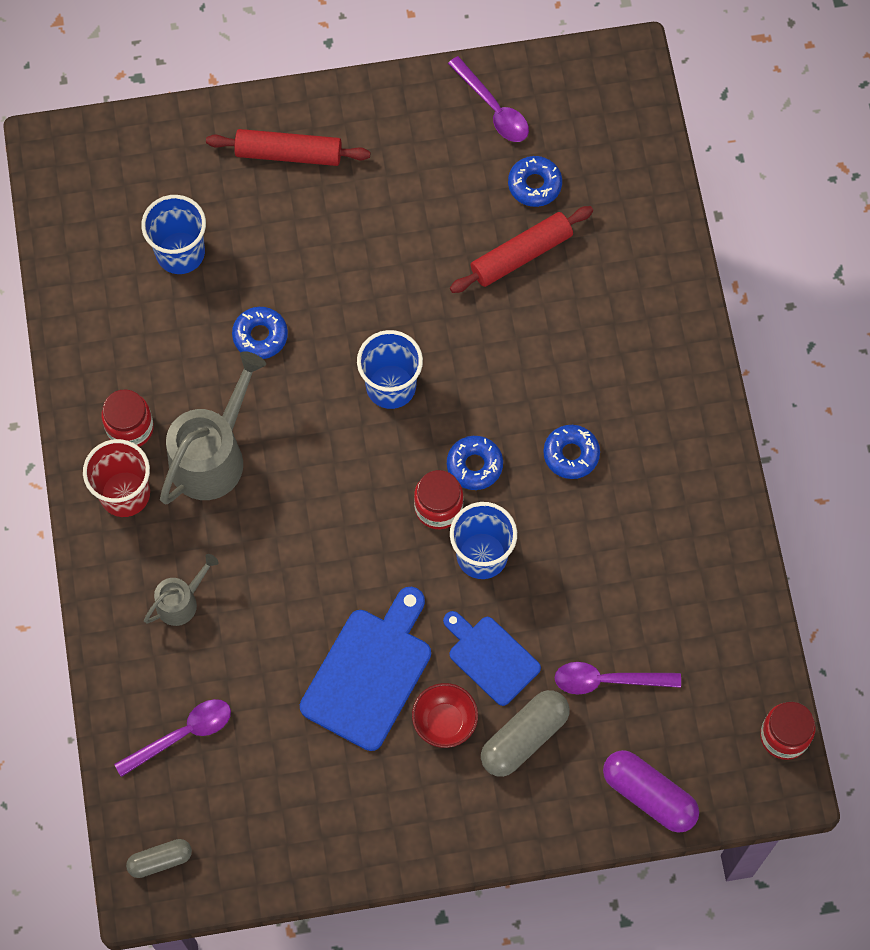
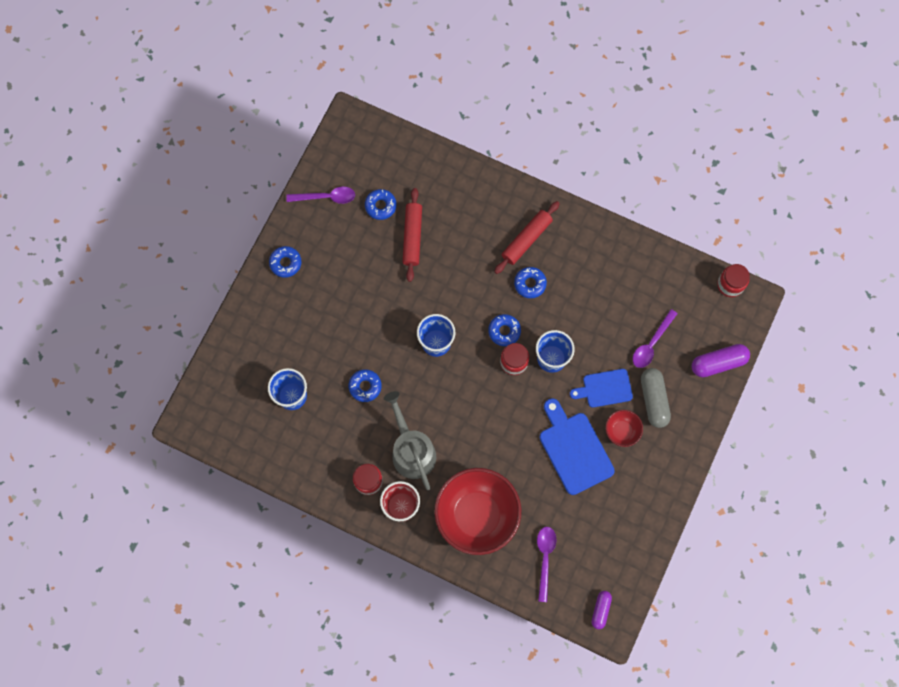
camera: 55 degrees left, 5 degrees up
(160, 860) = (600, 610): grey capsule -> purple capsule
(181, 602) = (477, 515): grey watering can -> red bowl
(289, 153) = (277, 308): red rolling pin -> red rolling pin (526, 239)
(360, 121) = (285, 263): none -> blue donut

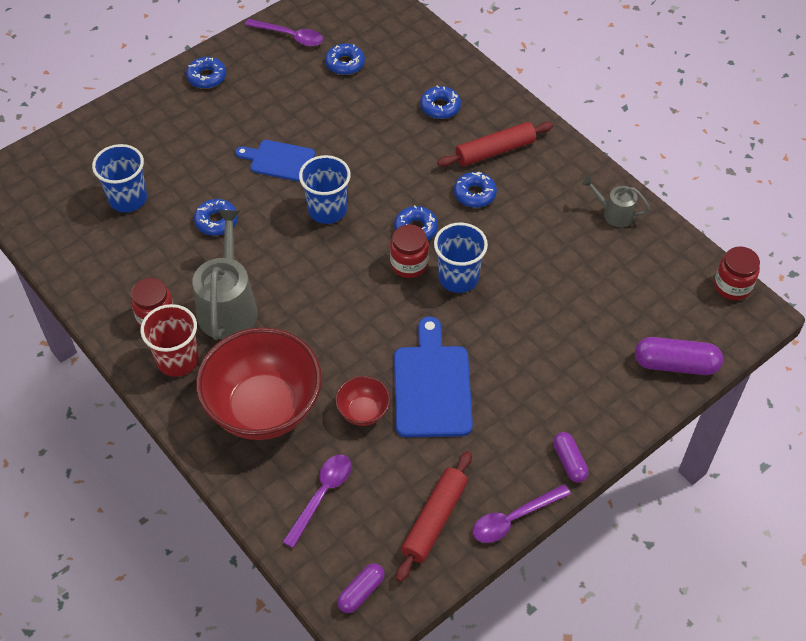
camera: 25 degrees right, 20 degrees down
(412, 237) = (363, 102): red rolling pin -> red rolling pin (434, 519)
(469, 216) = (440, 107): none -> blue donut
(604, 388) = (509, 335): blue cutting board -> blue cutting board (279, 160)
(621, 431) = (506, 390): red bowl -> red bowl (363, 412)
(630, 258) = (614, 214): none -> grey watering can
(651, 343) = (596, 310): purple spoon -> purple spoon (514, 518)
(653, 400) = (567, 372): grey capsule -> none
(682, 464) = (569, 462): none -> purple capsule

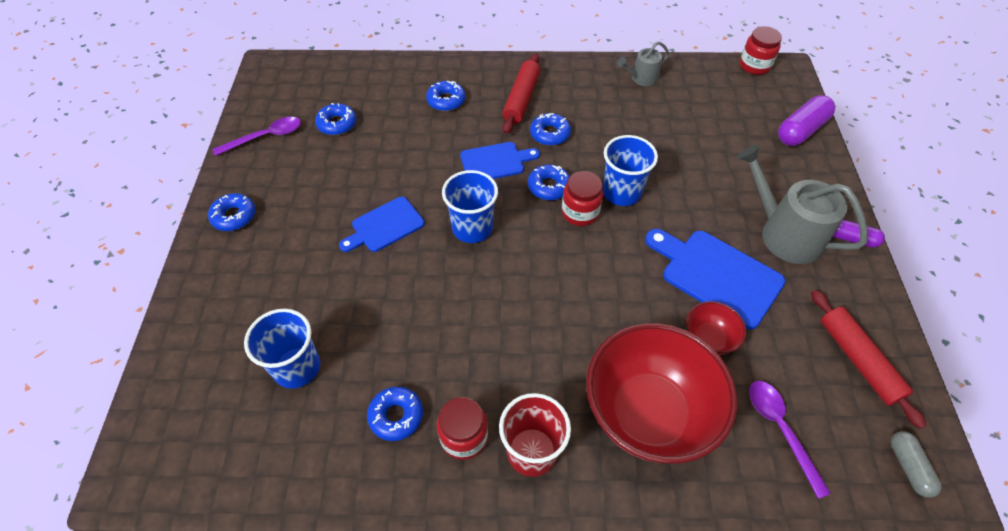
camera: 50 degrees left, 0 degrees up
(216, 221) = (401, 313): blue donut -> blue donut (396, 416)
(228, 306) = (507, 367): grey watering can -> grey watering can (784, 234)
(361, 592) = (908, 467): purple capsule -> grey capsule
(407, 180) = (495, 162): none -> blue cutting board
(514, 518) = (887, 306): purple spoon -> none

